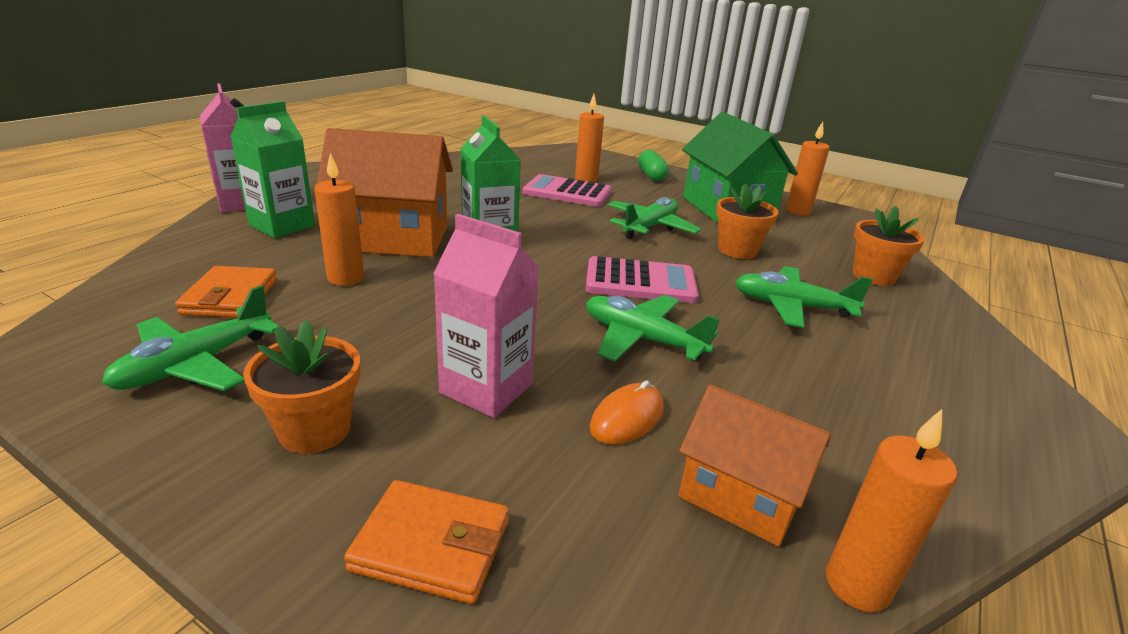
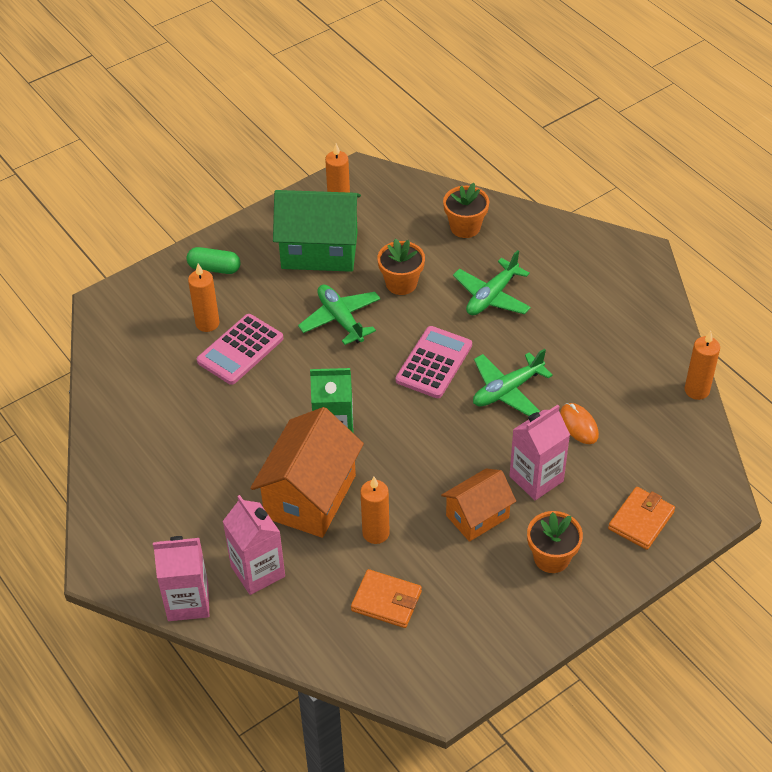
camera: 65 degrees left, 20 degrees up
(196, 364) = (472, 613): green plane -> none
(282, 226) = (258, 571): green carton -> pink carton
(740, 496) = (643, 404): orange house -> orange house (477, 516)

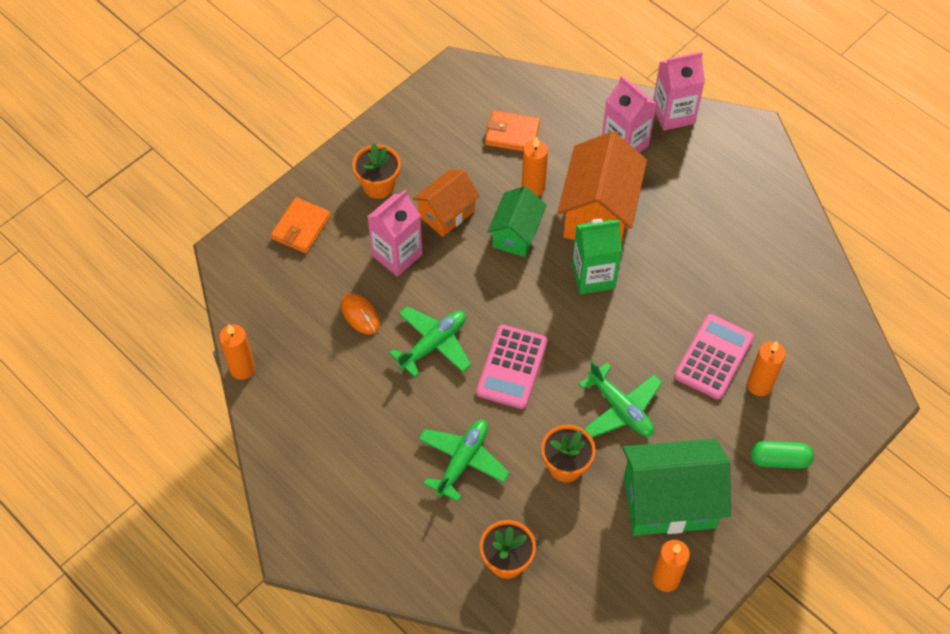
camera: 170 degrees right, 10 degrees up
(405, 485) = (516, 234): none -> green house

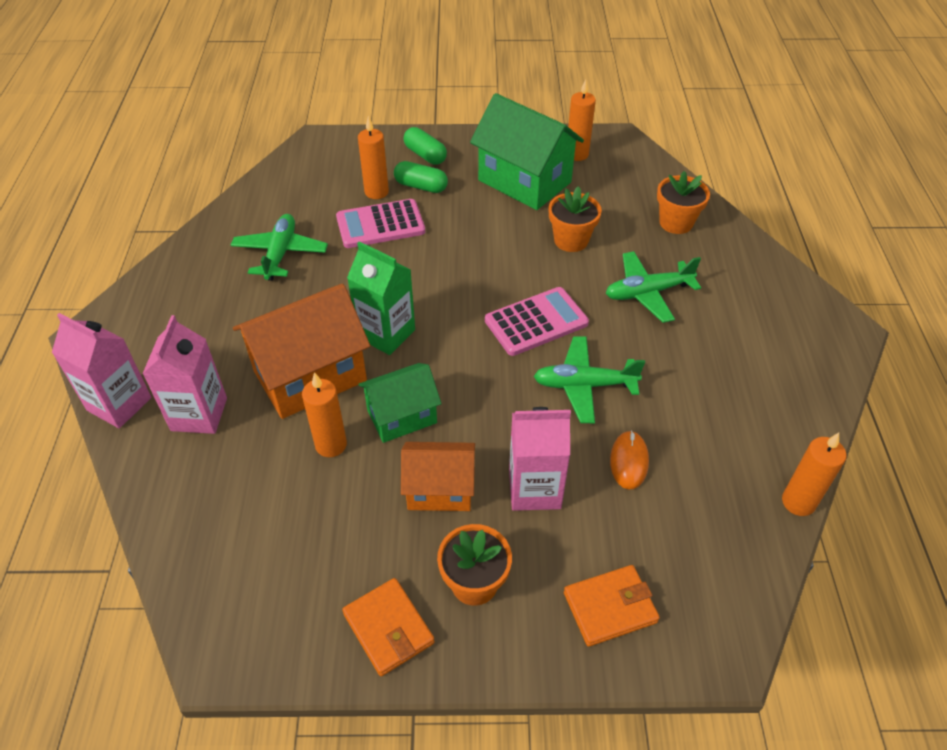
camera: 135 degrees left, 10 degrees down
(512, 134) = (274, 517): orange wallet -> orange wallet (388, 628)
(620, 409) = (488, 243): green plane -> green plane (280, 253)
(736, 421) = (421, 186): none -> green capsule

